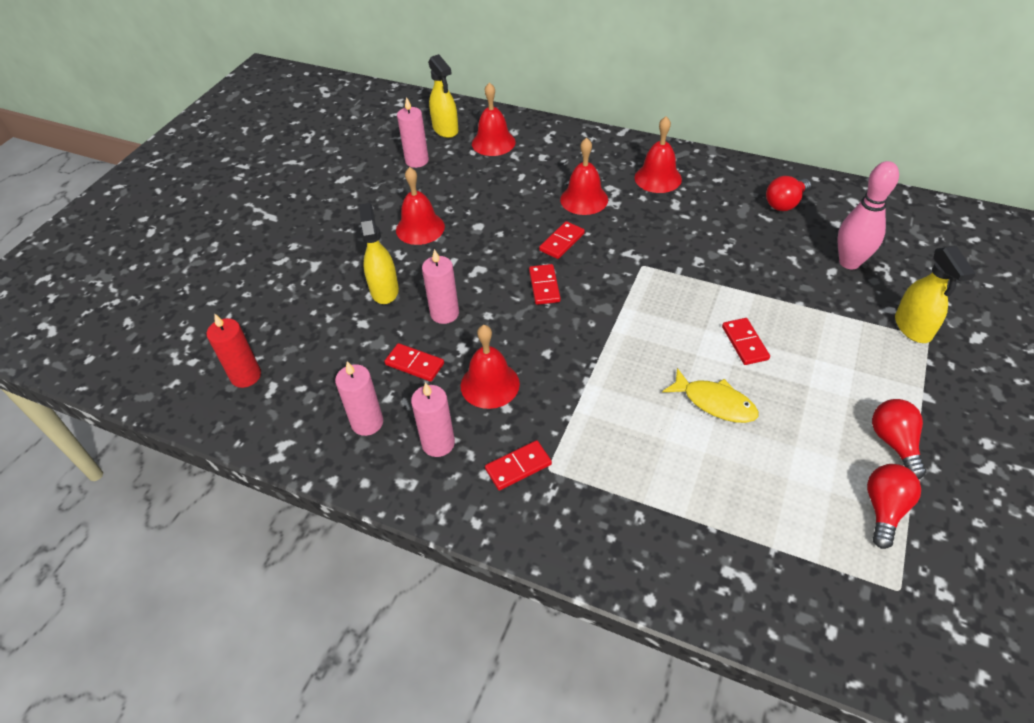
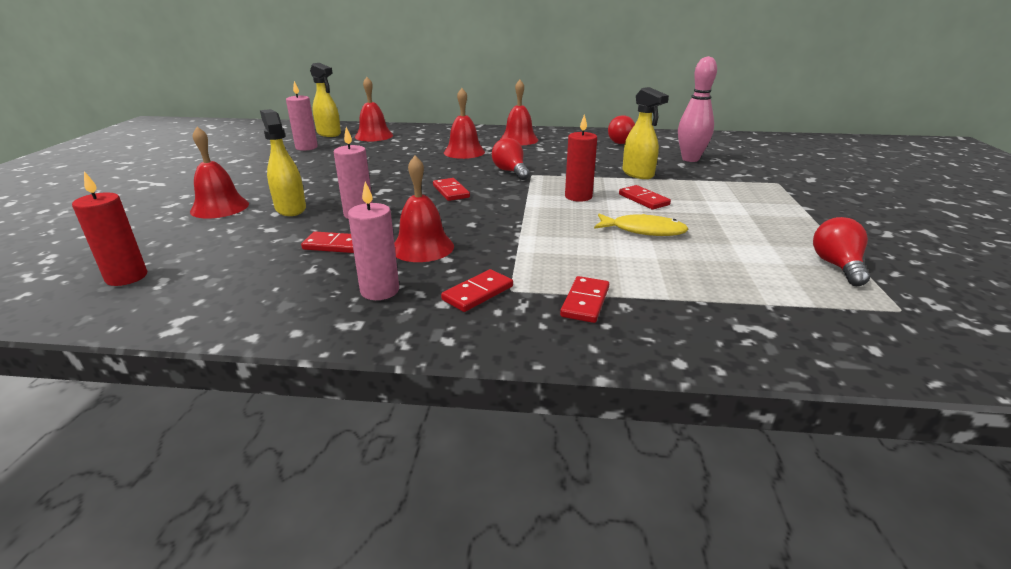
camera: 20 degrees left, 20 degrees down
(367, 422) = (289, 289): pink candle -> none
(420, 228) = (319, 176): red bell -> red bell (220, 207)
(562, 242) = (455, 171): red domino -> red domino (585, 302)
(675, 323) = (578, 197): none -> red candle
(894, 443) = (806, 231): red light bulb -> red light bulb (510, 171)
(913, 328) = (762, 180): yellow spray bottle -> yellow spray bottle (638, 174)

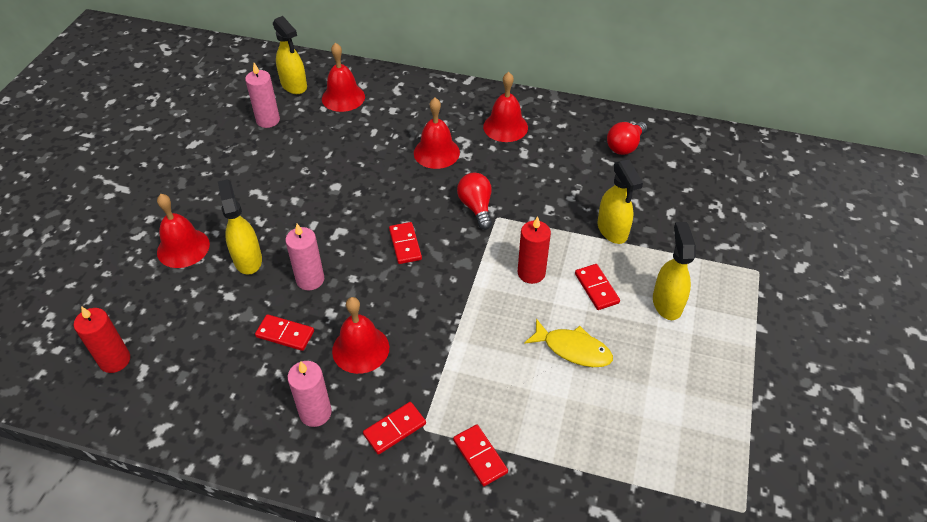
camera: 10 degrees right, 20 degrees up
(585, 302) = (480, 456): red domino -> red domino turned 60 degrees counterclockwise
(690, 159) = (686, 202): pink bowling pin -> none
(713, 202) = (667, 303): none -> yellow spray bottle
(837, 266) = (728, 437): red light bulb -> none

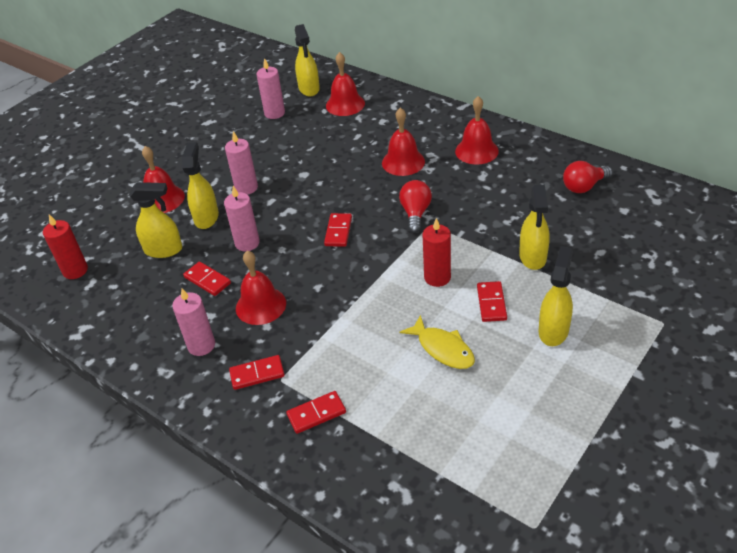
camera: 25 degrees right, 5 degrees down
(215, 309) = (164, 250): none -> yellow spray bottle
(277, 214) = (246, 188): none -> pink candle
(480, 456) = (316, 414): red domino -> red domino turned 75 degrees clockwise

